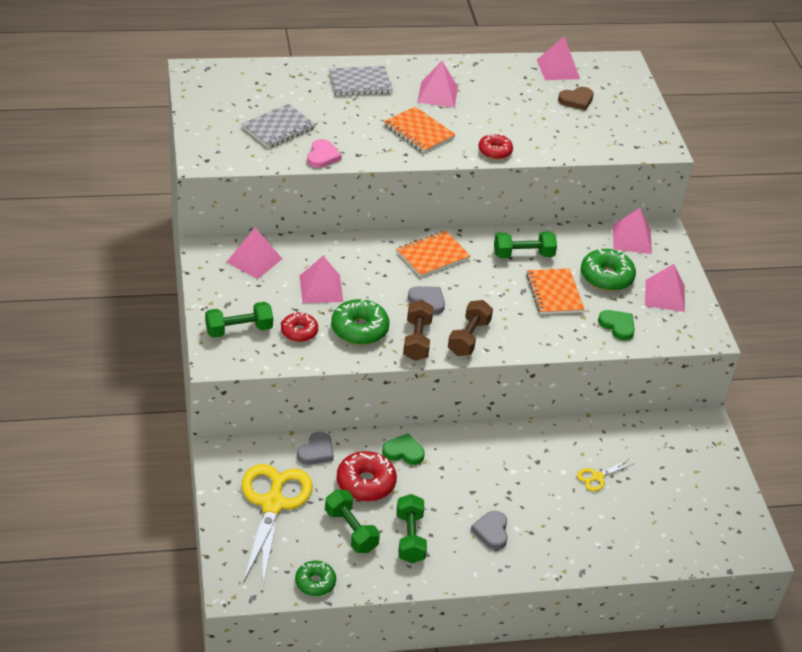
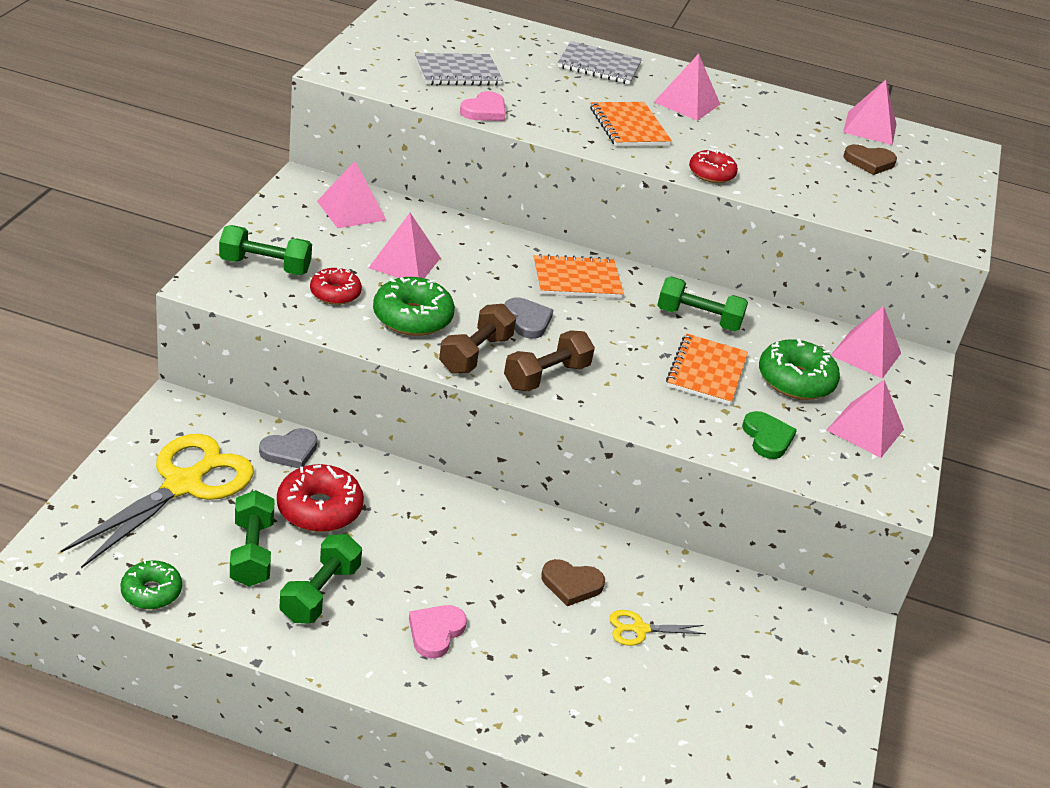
camera: 25 degrees right, 5 degrees down
(403, 452) = (399, 494): green heart -> none
(491, 531) = (435, 632): grey heart -> pink heart
(542, 466) = (571, 584): none -> brown heart

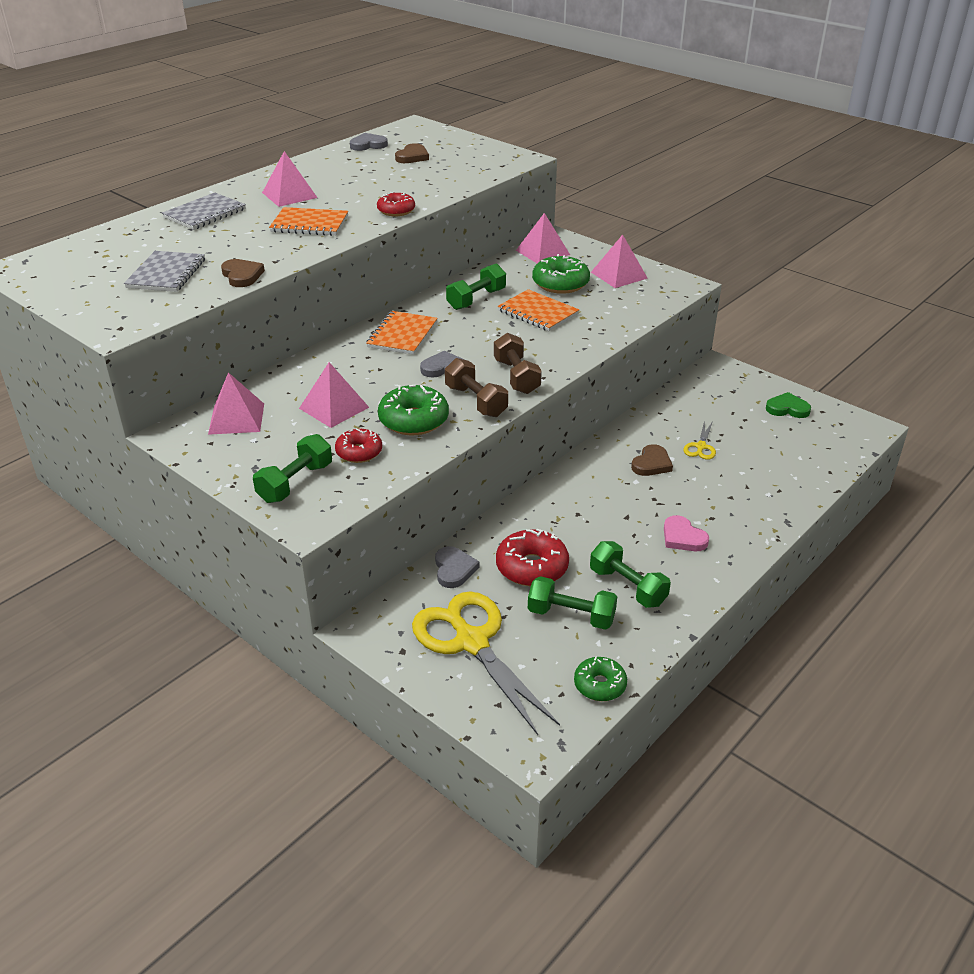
camera: 60 degrees left, 0 degrees up
(484, 111) = (242, 275): pink heart -> brown heart
(767, 438) = (616, 310): green heart -> green heart (787, 408)
(869, 128) = (368, 145): pink pyramid -> grey heart

